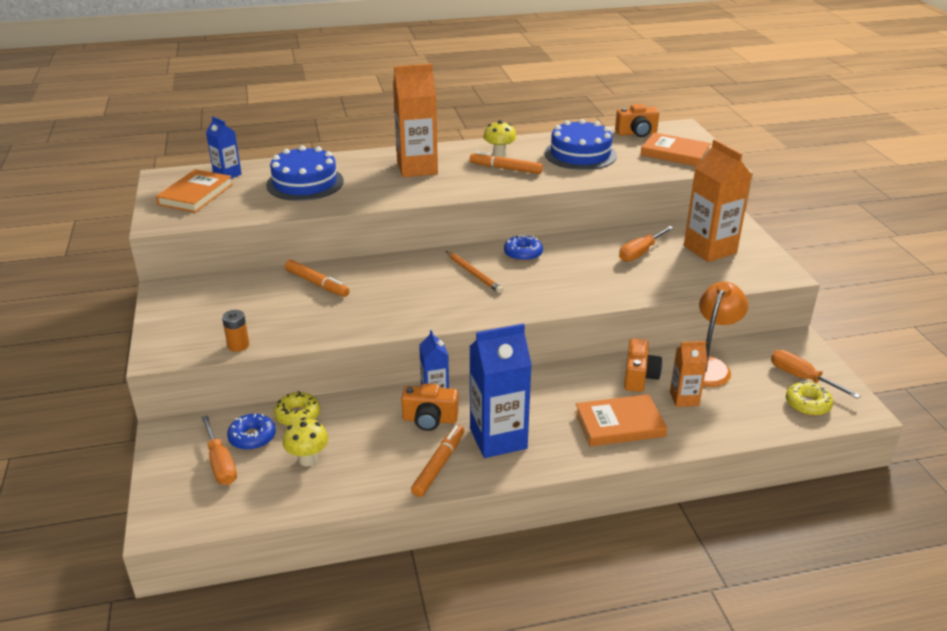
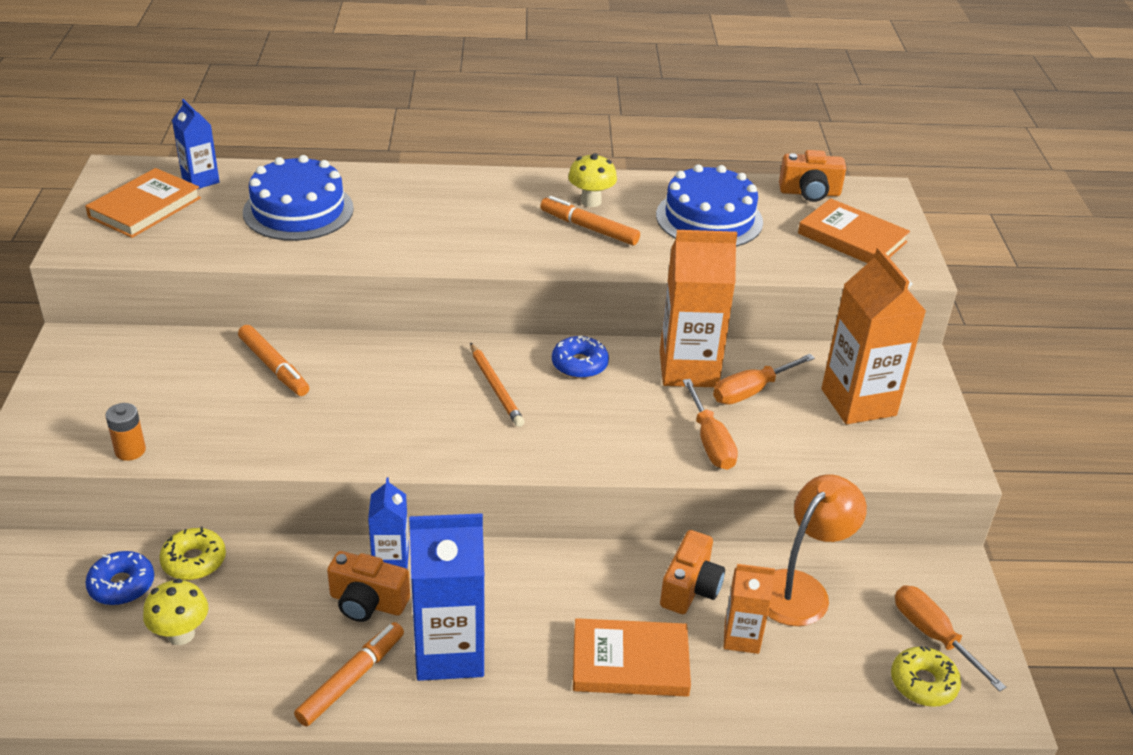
camera: 10 degrees right, 5 degrees up
(220, 463) = (66, 618): orange screwdriver -> orange screwdriver (710, 441)
(417, 168) = (463, 208): orange carton -> orange carton (688, 369)

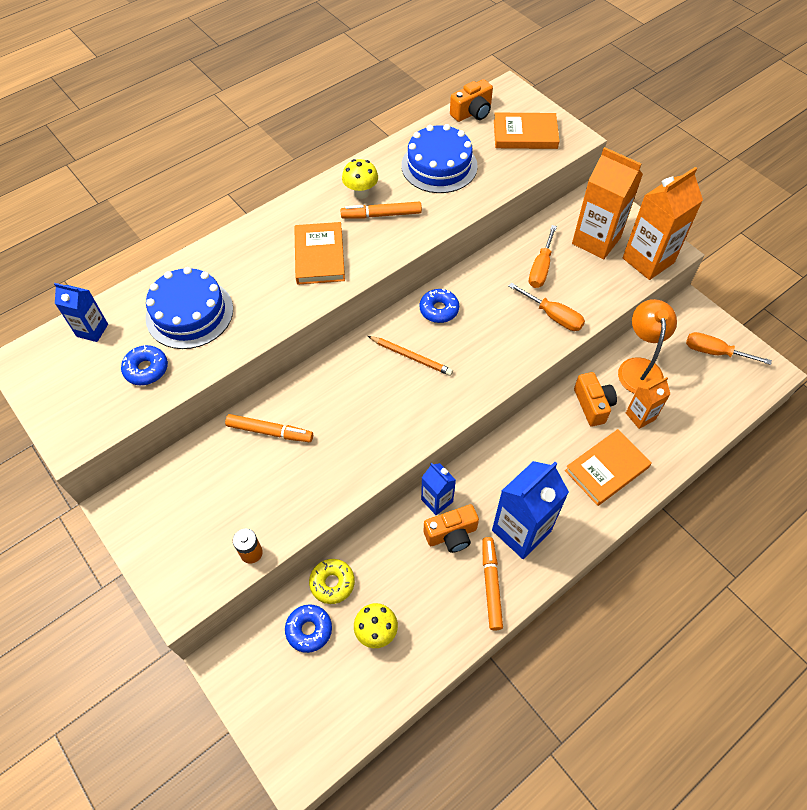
camera: 35 degrees left, 20 degrees up
(145, 207) = (80, 378): orange book -> orange book (319, 256)
(205, 230) = (146, 369): none -> blue donut
(688, 369) = (497, 274): orange carton -> orange carton (648, 260)
(923, 683) = (733, 382): yellow donut -> none

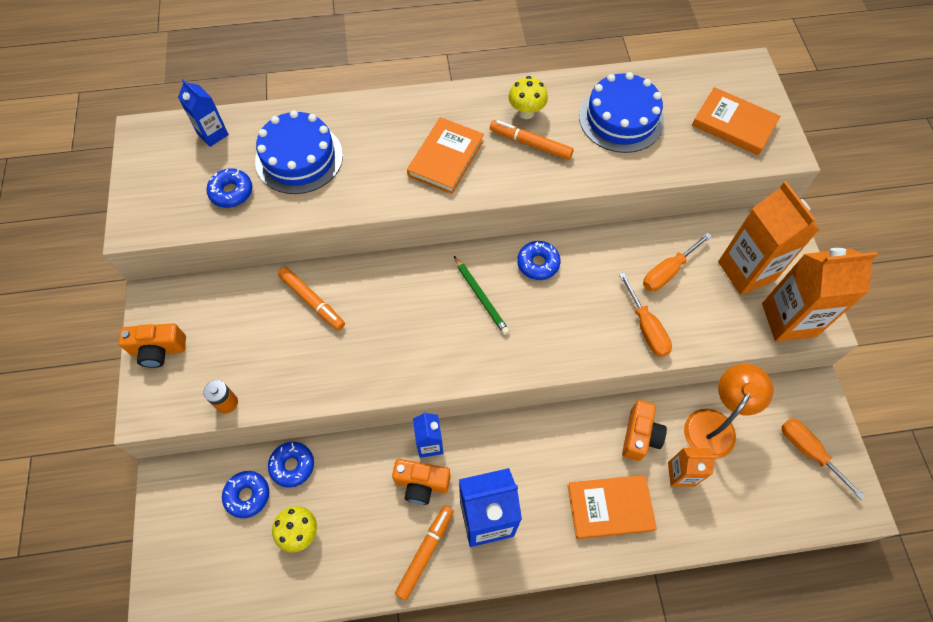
camera: 30 degrees right, 5 degrees up
(332, 583) = (292, 466): yellow donut -> blue donut
(411, 357) = (481, 297): orange pencil -> green pencil
(472, 113) = (693, 77): orange camera -> orange camera (158, 350)

